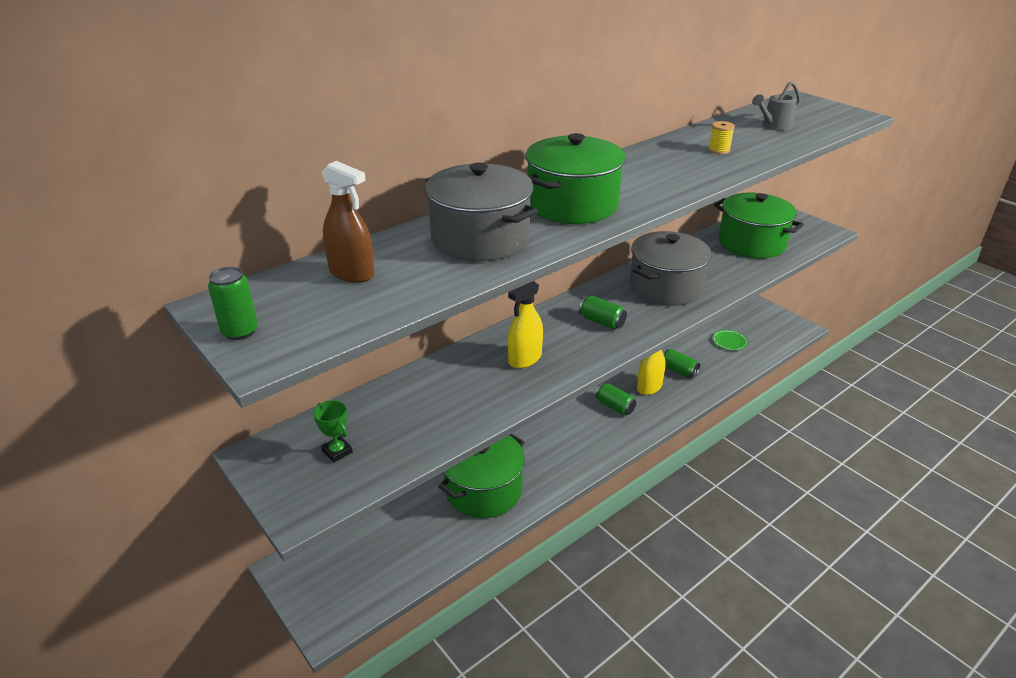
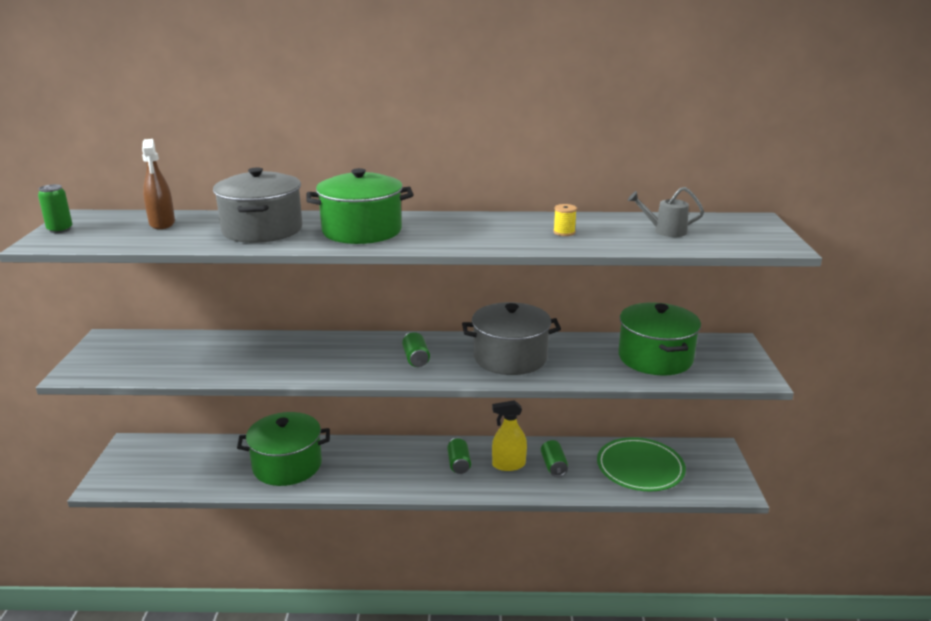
camera: 40 degrees right, 10 degrees down
(337, 451) = (139, 355): green trophy -> none
(525, 359) = (322, 357): yellow spray bottle -> none
(729, 341) = (640, 467): green plate -> green plate, size x2.20

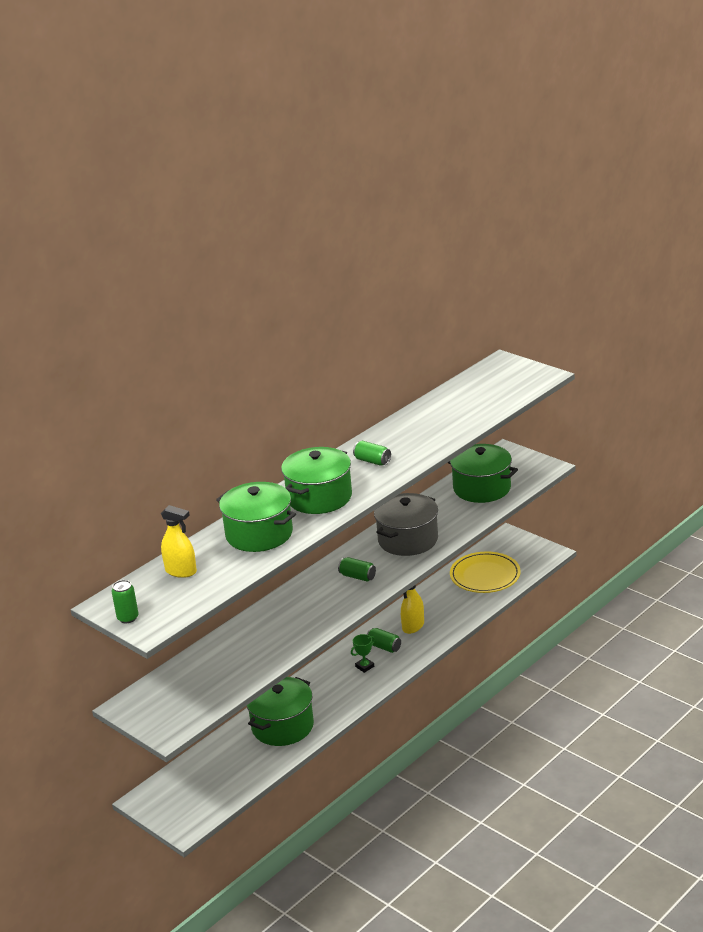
camera: 45 degrees left, 5 degrees up
(162, 223) = (181, 571): brown spray bottle -> yellow spray bottle
(262, 230) = (259, 534): grey pot -> green pot
(418, 467) = (364, 666): none -> green trophy
(553, 466) = (438, 608): green can -> green can (372, 461)
(564, 232) = (428, 429): yellow spool -> none
(640, 467) = (485, 575): green plate -> yellow plate
(664, 231) = (475, 397): grey watering can -> none

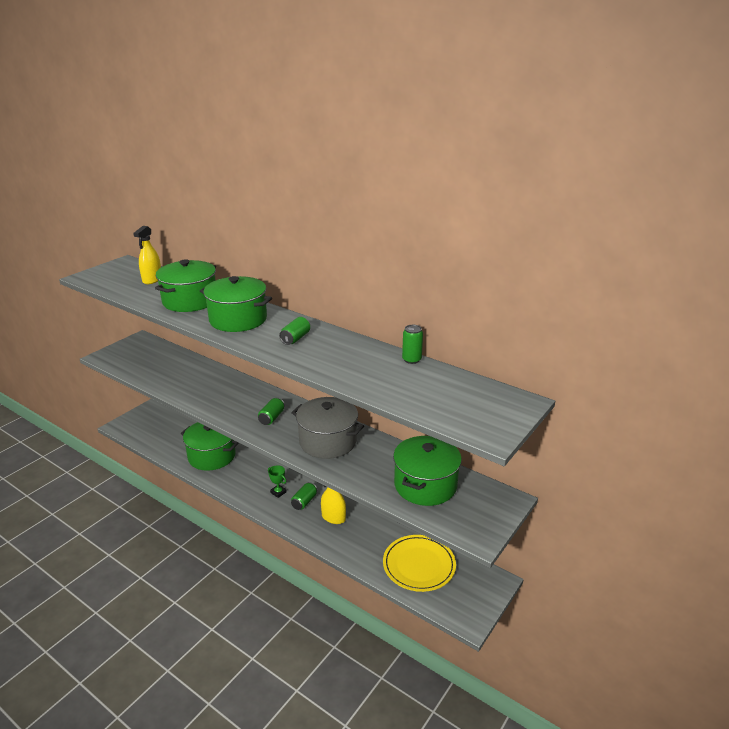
camera: 80 degrees right, 0 degrees up
(128, 618) = (104, 270): green can -> green can (411, 360)

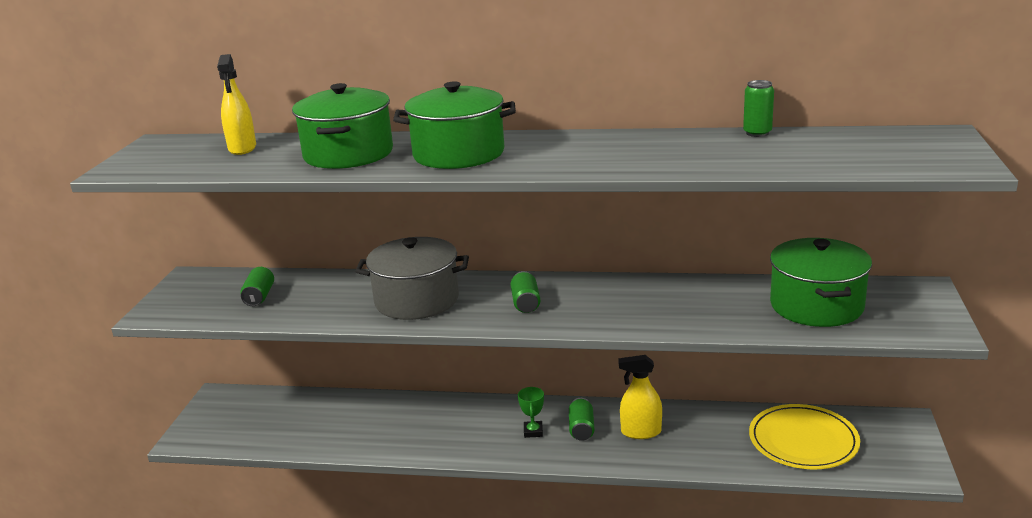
camera: 25 degrees left, 5 degrees down
(212, 456) = (385, 424): green pot -> none
(278, 492) = (533, 431): green trophy -> green trophy turned 75 degrees clockwise
(295, 338) = (575, 151): green can -> green can (259, 297)
(328, 441) = (637, 303): grey pot -> grey pot (417, 300)

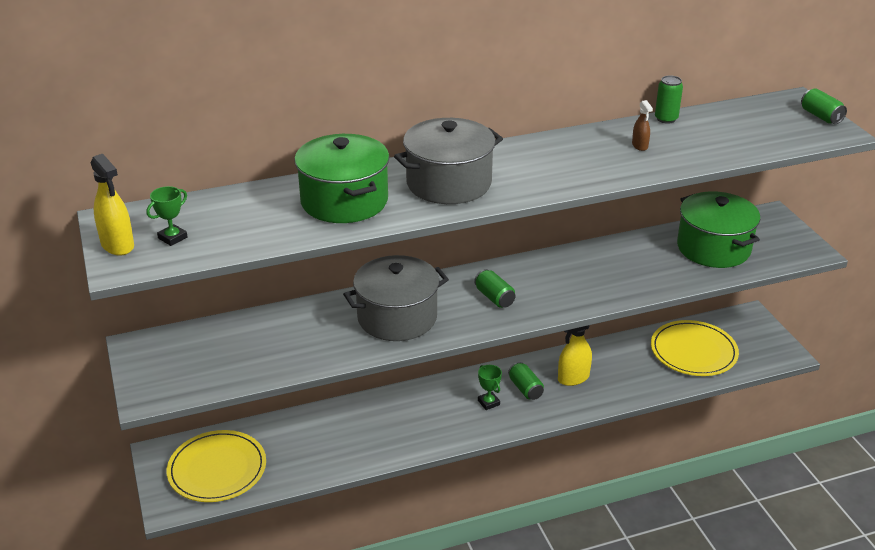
camera: 30 degrees left, 10 degrees up
(179, 159) = (172, 238): none -> green trophy
(242, 148) = (223, 212): yellow spray bottle -> yellow spray bottle (117, 245)
(247, 421) = (217, 469): none -> yellow plate
(259, 297) = (240, 350): green can -> green can (821, 116)
(458, 154) = (449, 183): green pot -> grey pot
(696, 150) = (640, 146): none -> brown spray bottle

